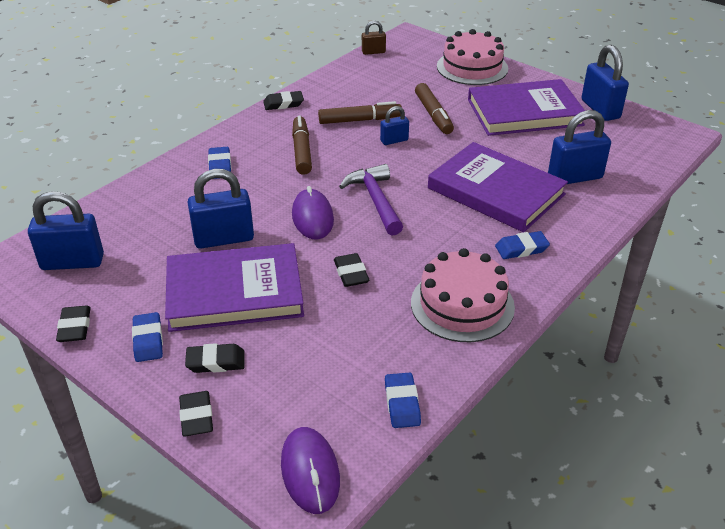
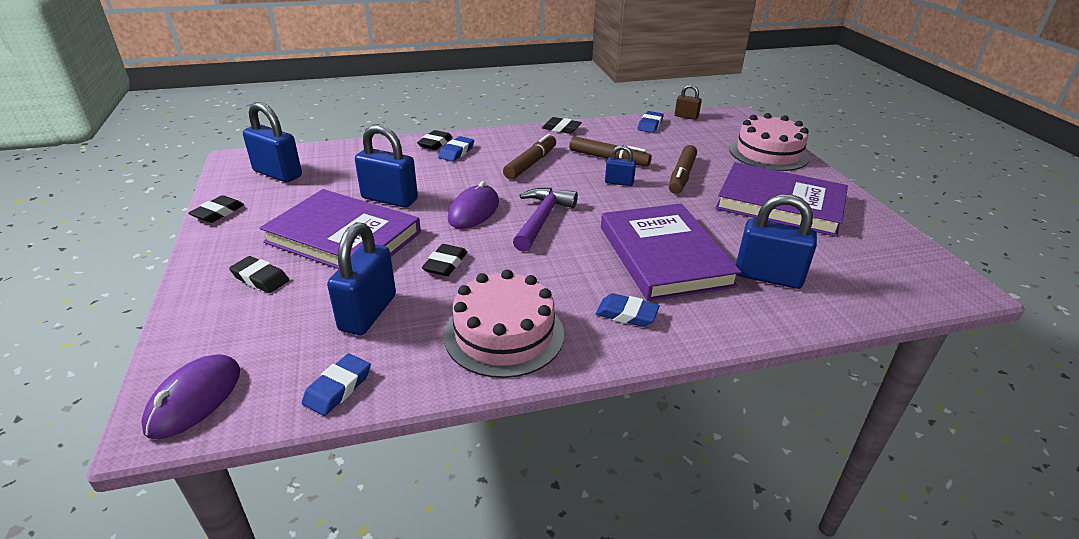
camera: 35 degrees right, 5 degrees down
(148, 340) = (244, 242): blue eraser -> blue eraser (650, 125)
(196, 417) = (191, 310): black eraser -> black eraser (435, 143)
(600, 109) = (874, 229): blue padlock -> blue padlock (368, 313)

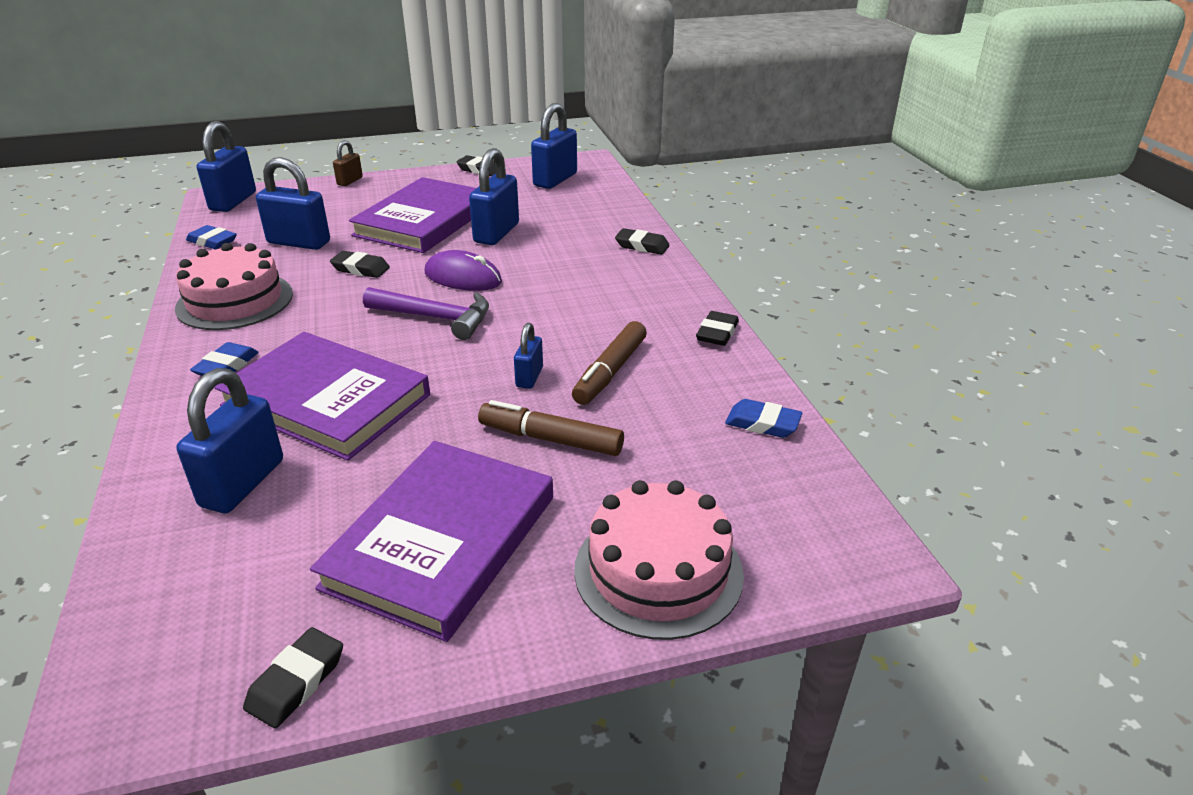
camera: 90 degrees right, 0 degrees up
(194, 399) = (233, 201): purple mouse -> blue padlock
(260, 278) = (368, 199): black eraser -> black eraser (296, 682)
(456, 152) = (618, 260): blue eraser -> none
(530, 163) = (588, 309): brown marker -> none
(664, 255) = (326, 400): purple book -> purple book turned 45 degrees clockwise
(686, 117) = (825, 475): brown padlock -> brown padlock (350, 181)

